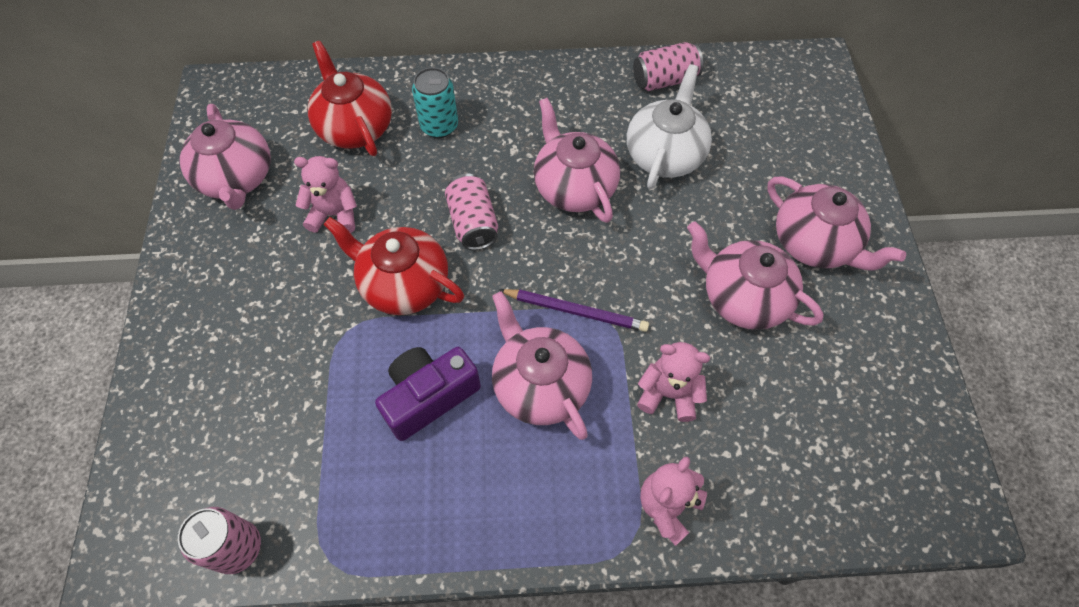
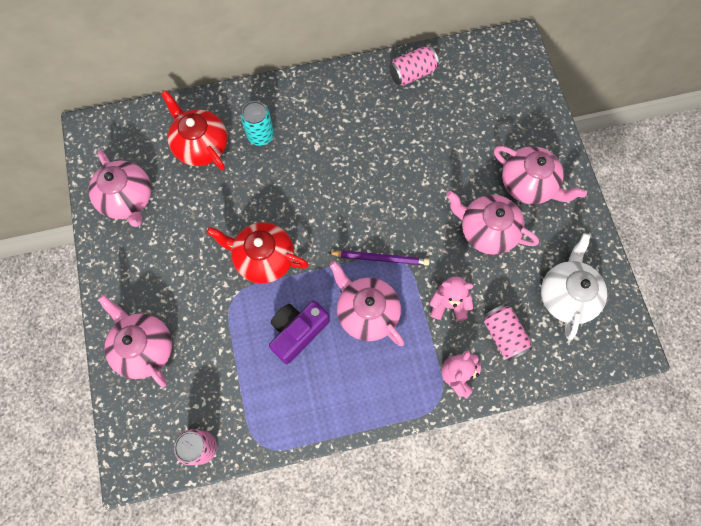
camera: 10 degrees left, 10 degrees up
(334, 214) = (204, 215): pink teddy bear -> none
(473, 223) = (300, 206): pink can -> pink can (503, 335)
(574, 187) = (363, 168): pink teapot -> pink teapot (144, 348)
(665, 154) = (421, 133): white teapot -> white teapot (566, 295)

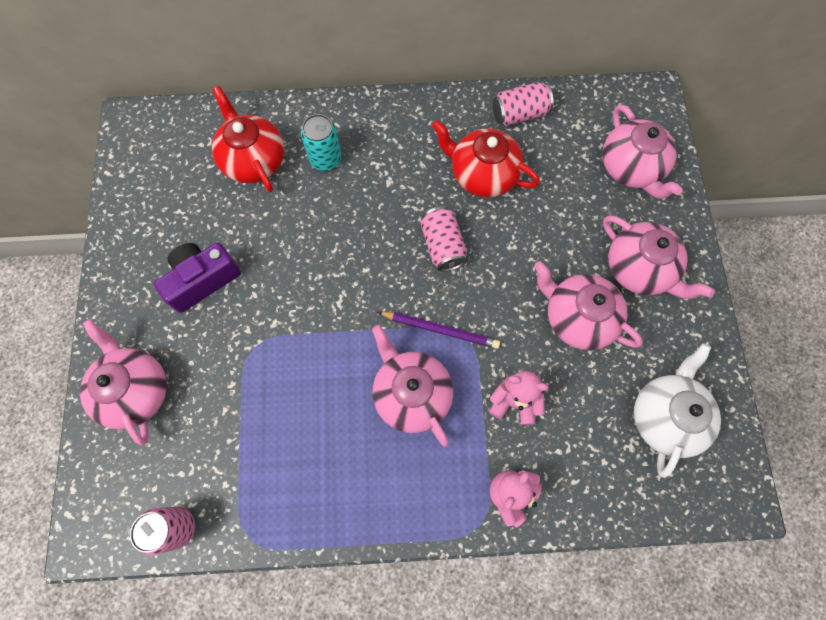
camera: 10 degrees right, 0 degrees up
(128, 199) = (155, 209): pink teapot -> pink teapot (631, 168)
(263, 258) = (299, 306): red teapot -> red teapot (482, 174)
(297, 332) = (322, 404): purple camera -> purple camera (202, 280)
(503, 335) = (577, 453): pink can -> pink can (442, 246)

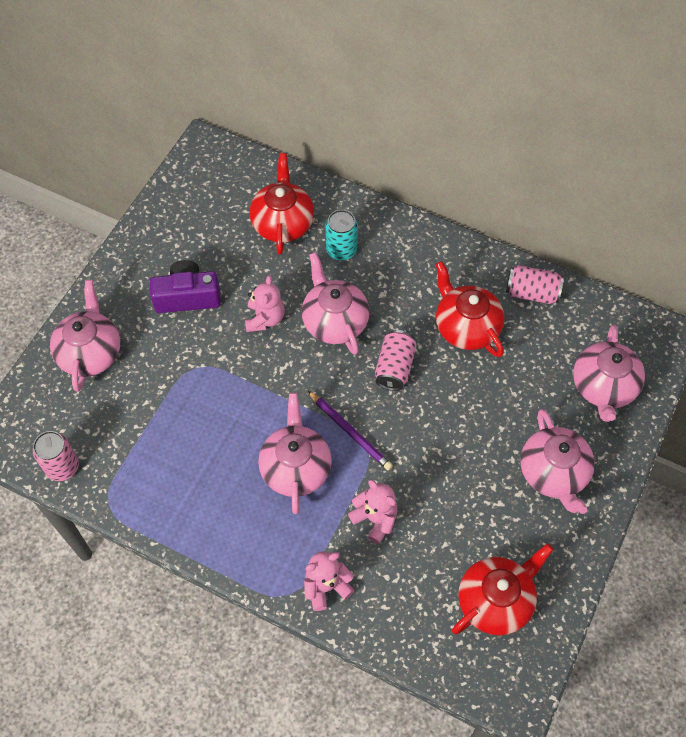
camera: 30 degrees right, 10 degrees down
(293, 262) = (265, 318): none -> pink teddy bear
(577, 317) = (472, 483): pink teapot -> pink teapot (334, 321)
(665, 416) = (495, 601): white teapot -> red teapot

